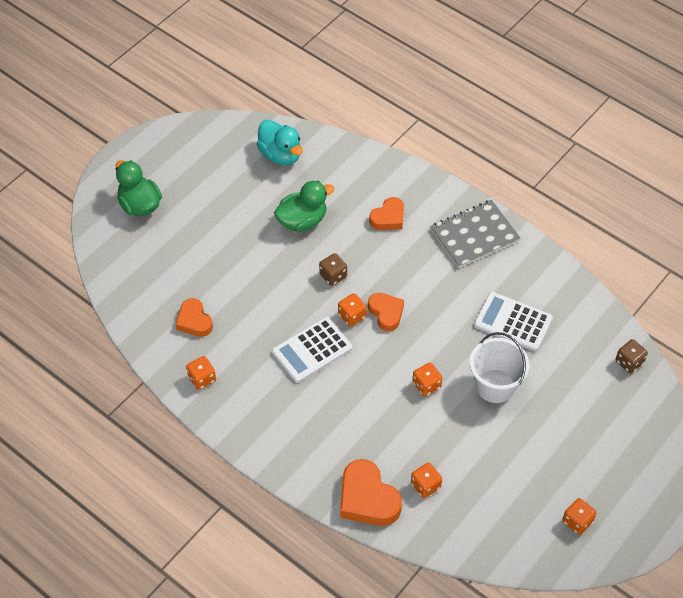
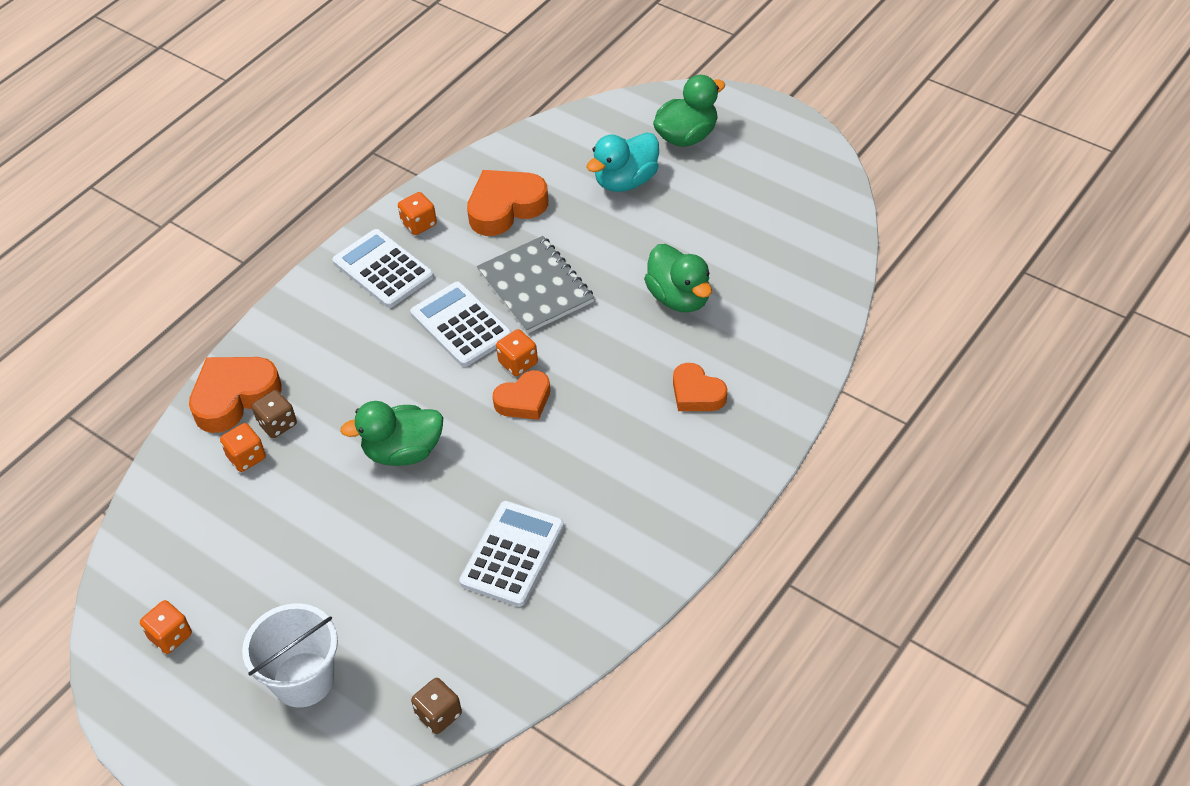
camera: 90 degrees right, 5 degrees down
(194, 321) = (505, 207): orange heart -> orange heart, size x1.57
(247, 402) = (383, 269): none -> white calculator
(280, 155) = (798, 264): turquoise duck -> turquoise duck (626, 181)
(333, 276) = (586, 338): brown dice -> brown dice (277, 424)
(426, 385) = (403, 452): orange dice -> green duck
(474, 235) = (675, 501): grey notebook -> grey notebook (535, 287)
(495, 386) = (399, 533): white bucket -> white bucket (303, 679)

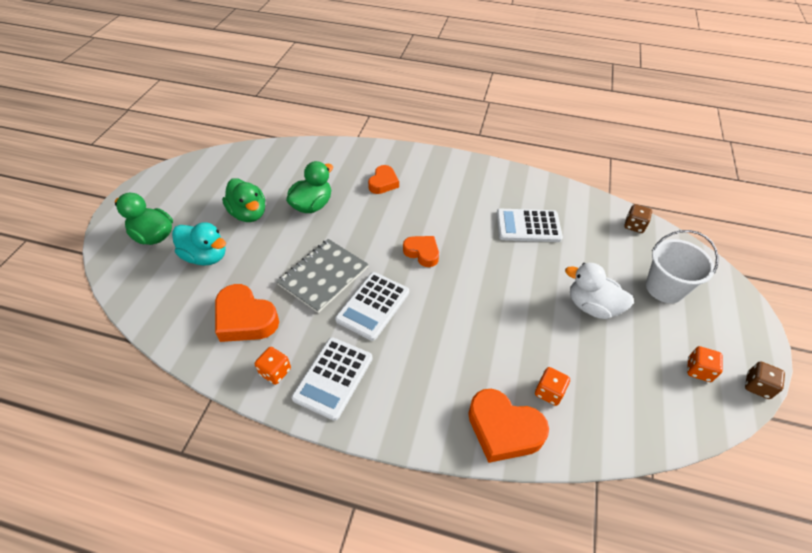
camera: 115 degrees left, 0 degrees up
(277, 424) = (511, 385): brown dice -> brown dice (757, 386)
(328, 564) = (592, 306): none -> white duck
(403, 452) = (492, 299): green duck -> green duck (249, 213)
(518, 363) = (394, 264): orange dice -> none

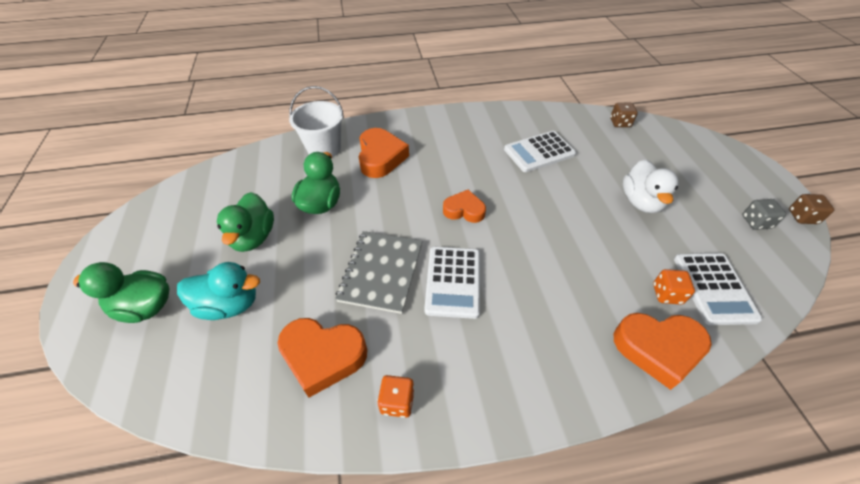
camera: 25 degrees left, 0 degrees up
(249, 213) = (253, 237): green duck -> green duck turned 60 degrees clockwise
(333, 378) = (464, 377): white calculator -> white calculator (713, 288)
(383, 183) = (380, 157): orange heart -> orange heart, size x1.57
(592, 306) = (641, 202): white duck -> white duck turned 90 degrees counterclockwise
(664, 288) = (680, 165): white bucket -> white bucket (324, 148)
(698, 370) = (756, 222): orange dice -> grey dice

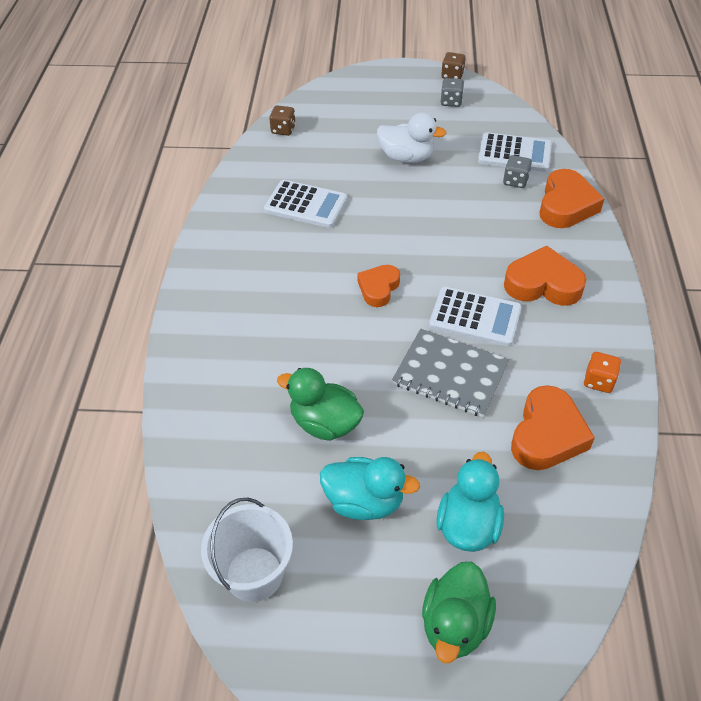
camera: 75 degrees left, 0 degrees up
(253, 237) = (364, 501): green duck -> turquoise duck
(324, 148) = (209, 412): white bucket -> white bucket (254, 574)
(380, 157) = (256, 350): orange heart -> orange heart (543, 284)
(539, 152) = (306, 205): white calculator -> white calculator turned 60 degrees counterclockwise
(667, 294) = (515, 181): orange dice -> grey dice

